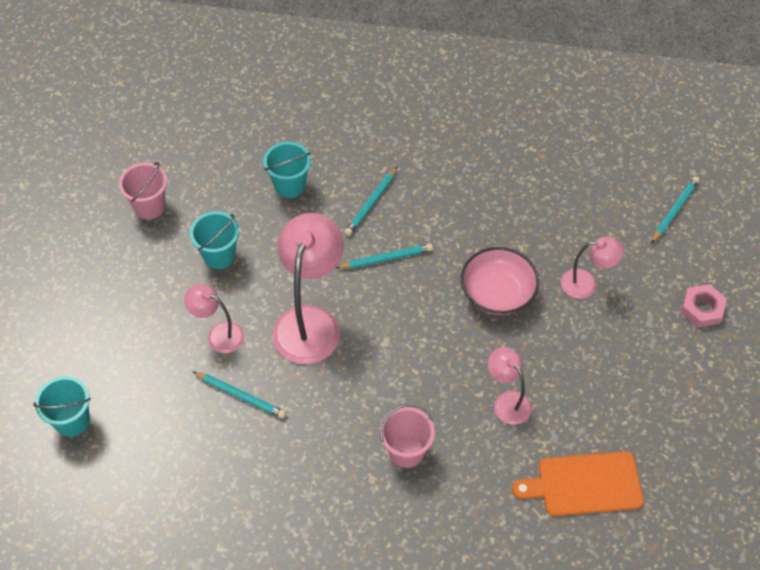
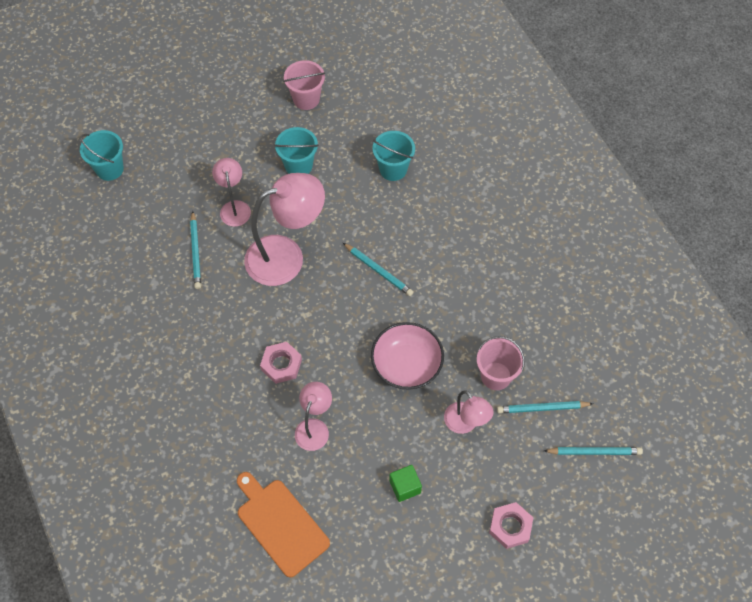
camera: 55 degrees right, 5 degrees up
(371, 203) = (420, 230): turquoise pencil -> turquoise pencil (542, 408)
(406, 451) = (224, 383): pink bucket -> pink bucket (496, 376)
(422, 391) = (281, 364): none -> pink nut
(614, 364) = (405, 487): none -> green cube

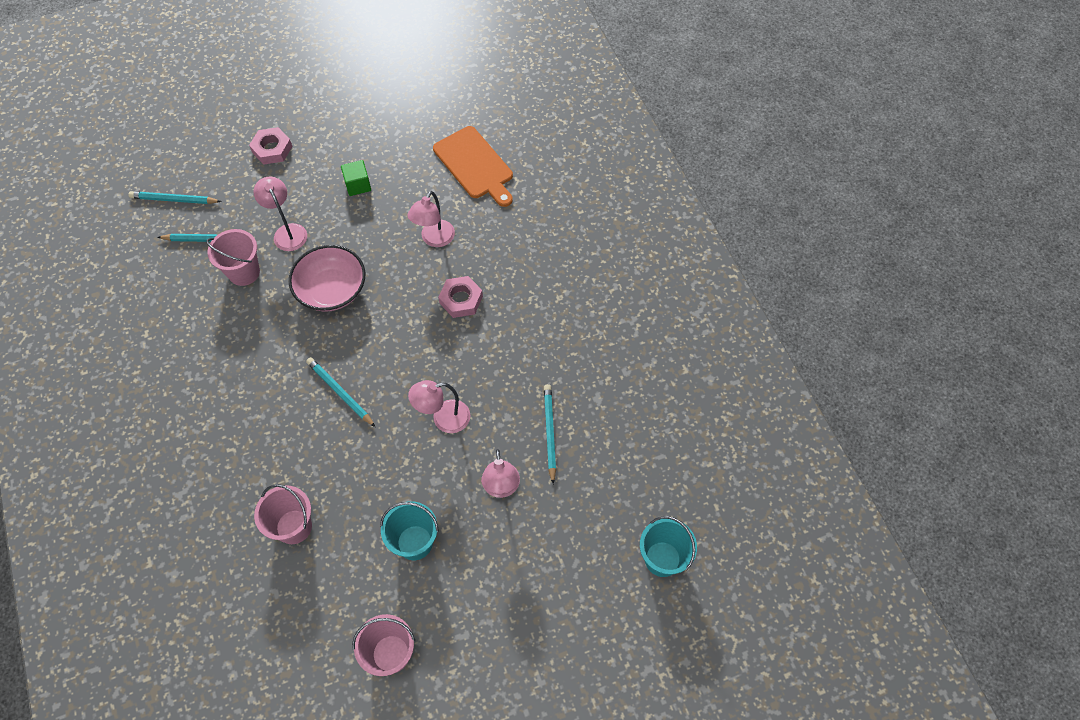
camera: 175 degrees left, 0 degrees up
(286, 256) = (443, 419): pink lamp -> pink lamp, size x0.54
(393, 169) = (294, 526): turquoise bucket -> pink bucket

